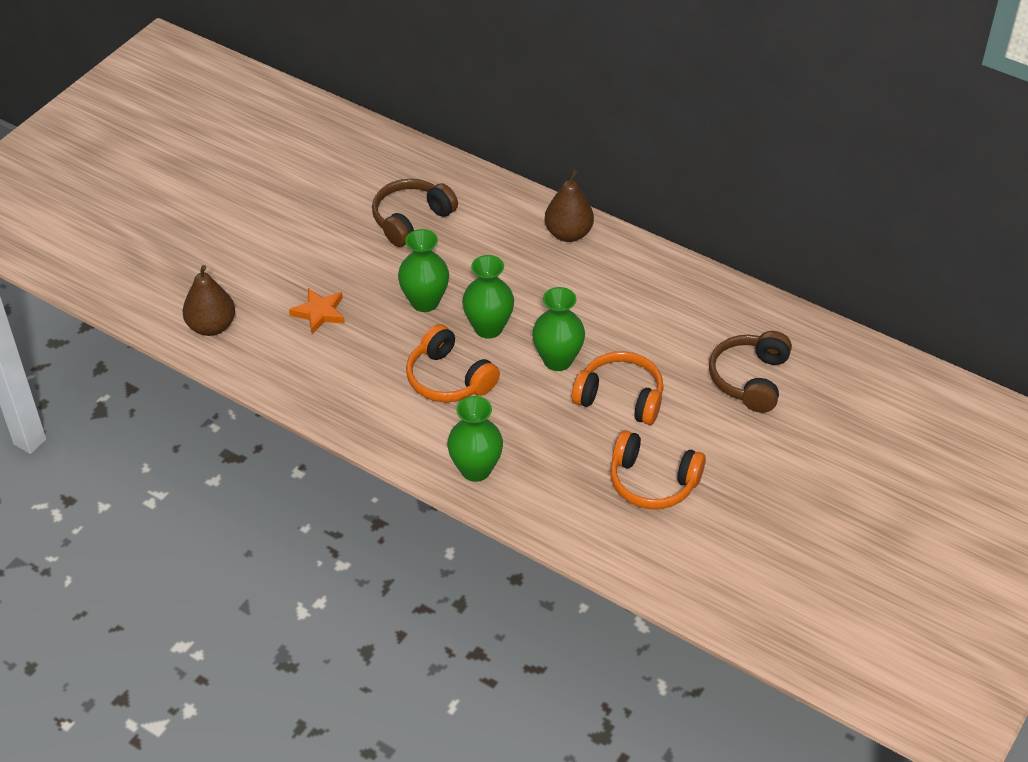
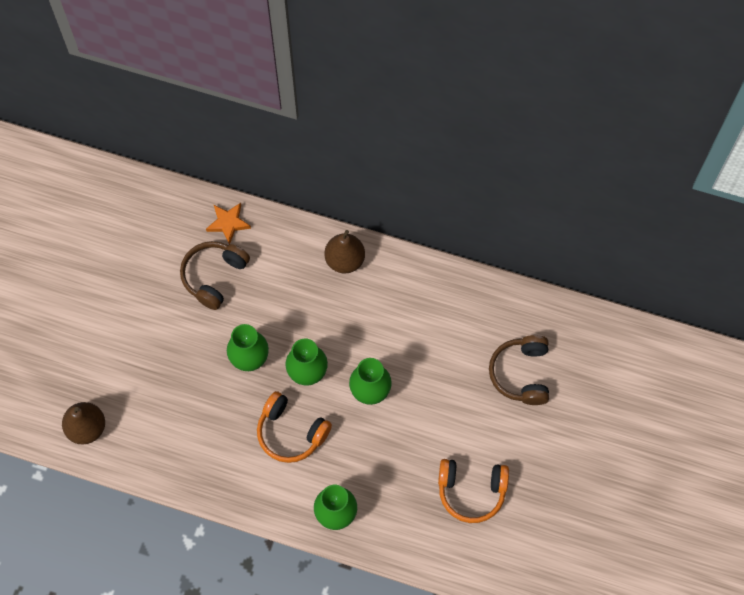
camera: 15 degrees left, 20 degrees up
(319, 313) = (169, 392): orange star -> orange star (228, 223)
(620, 397) = (427, 417): orange headphones -> none

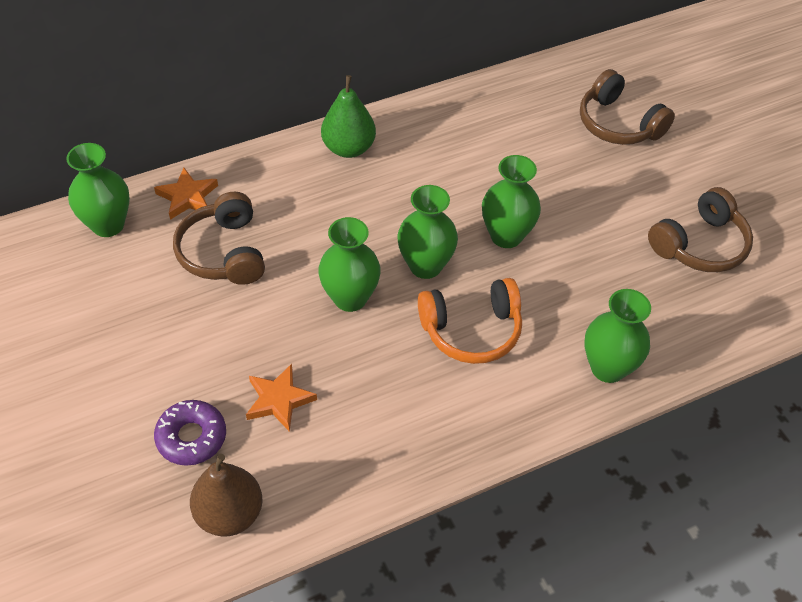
camera: 45 degrees left, 15 degrees down
(105, 373) = (191, 437): none -> purple donut
(161, 388) = (279, 400): none -> orange star
(173, 209) = (108, 225): none -> green vase
(345, 260) = (348, 148): brown pear -> green pear
(471, 491) = (700, 245): orange headphones -> brown headphones

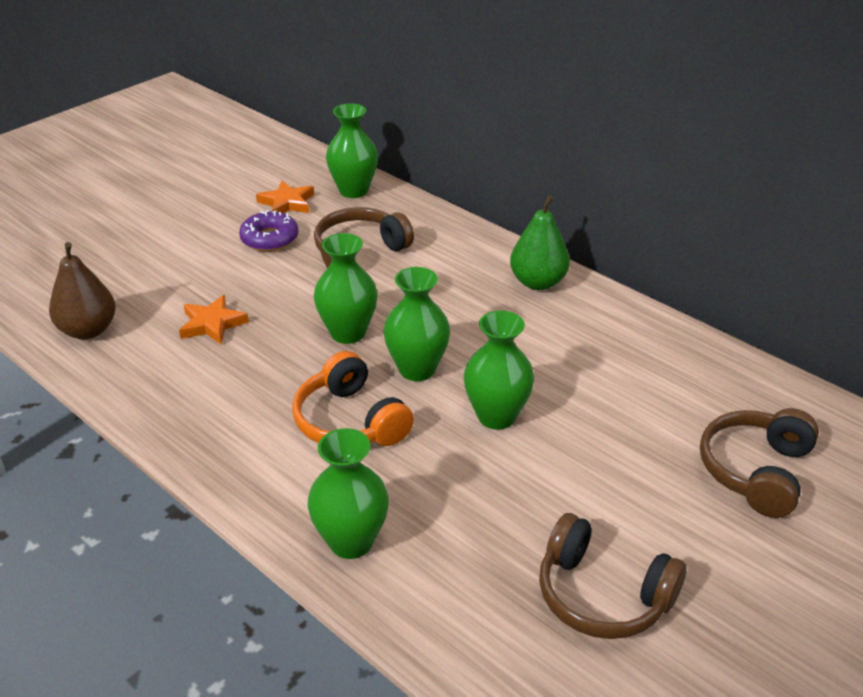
camera: 70 degrees right, 15 degrees down
(188, 197) = (410, 216): orange star -> orange star (287, 203)
(191, 437) = (157, 291): purple donut -> purple donut (269, 239)

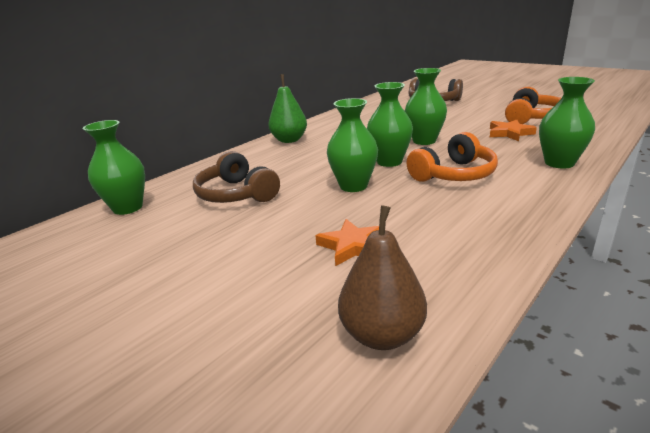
camera: 90 degrees left, 10 degrees down
(269, 239) = (199, 238): purple donut -> none
(287, 203) = (129, 239): orange star -> orange star (509, 133)
(602, 595) = (532, 118): brown headphones -> orange headphones

